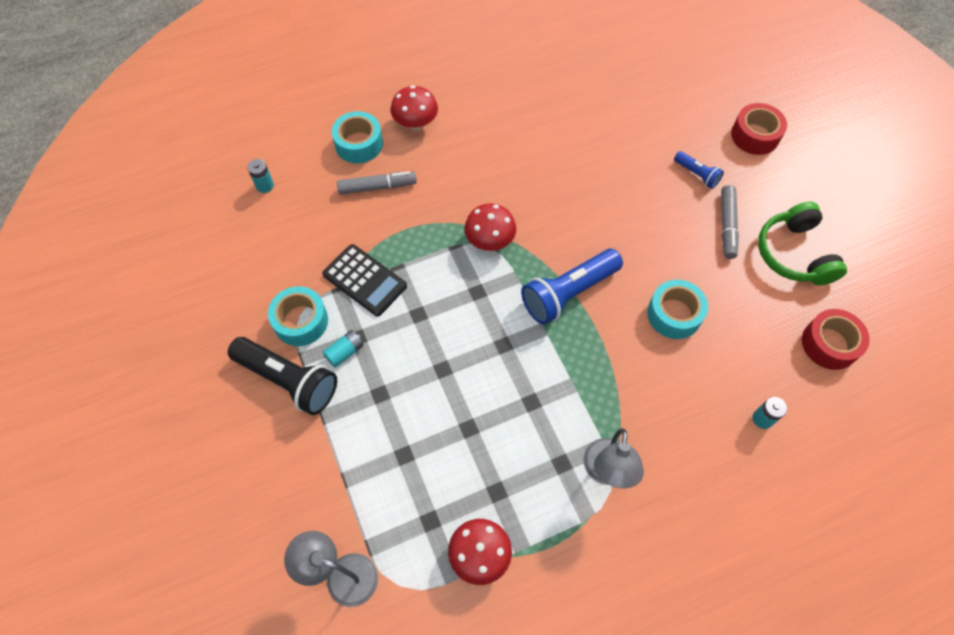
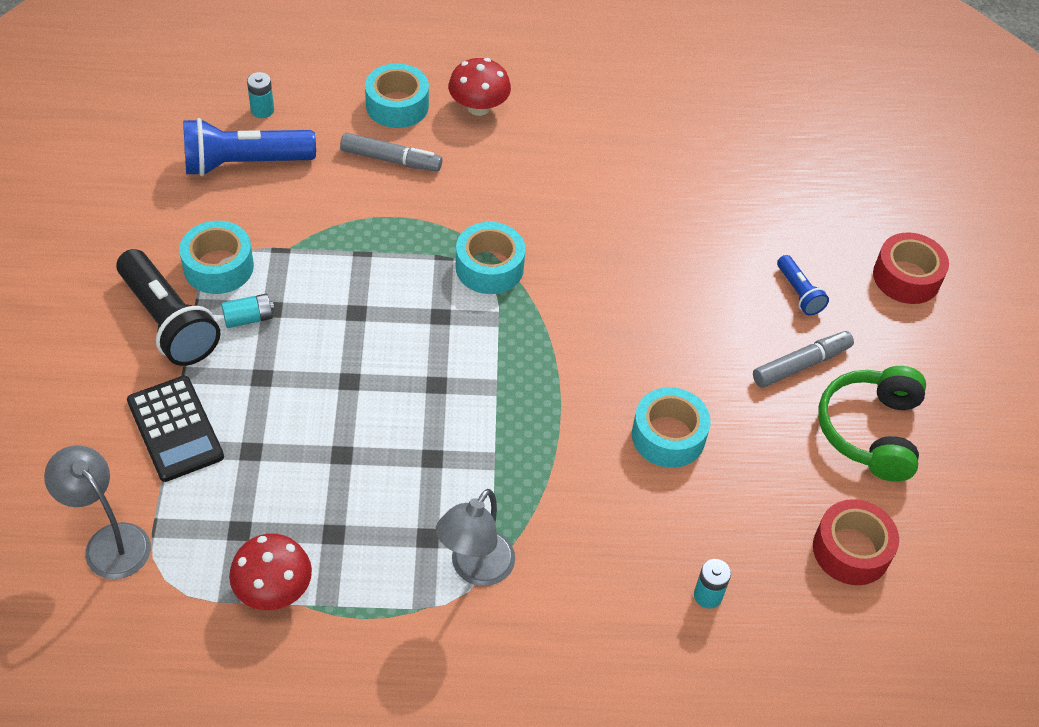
camera: 20 degrees right, 10 degrees down
(364, 280) = (316, 253): black calculator -> black calculator (175, 429)
(490, 241) = (489, 267): red mushroom -> turquoise tape
(568, 293) = (550, 361): blue flashlight -> blue flashlight (244, 163)
(727, 225) = (801, 365): grey marker -> grey marker turned 150 degrees counterclockwise

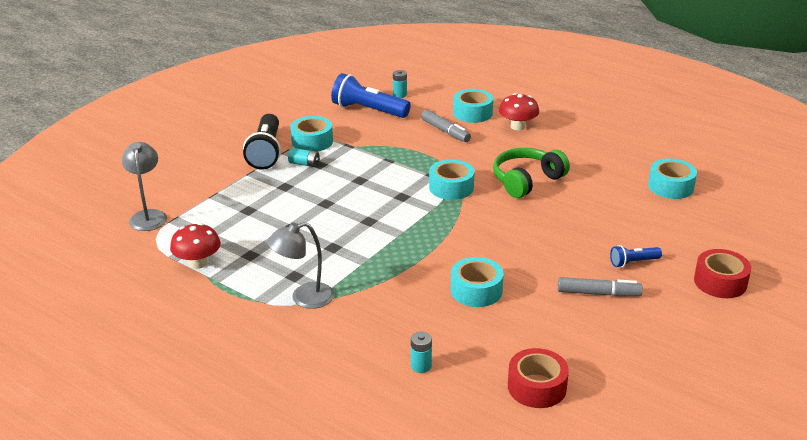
camera: 40 degrees right, 20 degrees down
(175, 429) = (223, 189): black calculator -> none
(743, 139) = (671, 187): none -> turquoise tape
(799, 293) = (633, 262): blue flashlight -> blue flashlight turned 60 degrees clockwise
(870, 431) = (613, 340): green headphones -> green headphones (526, 181)

